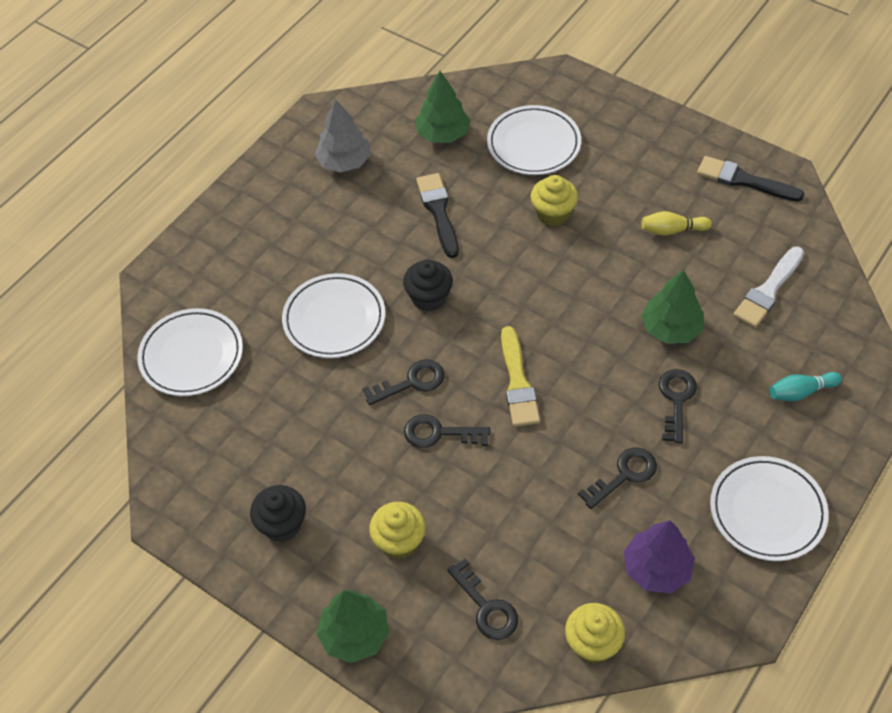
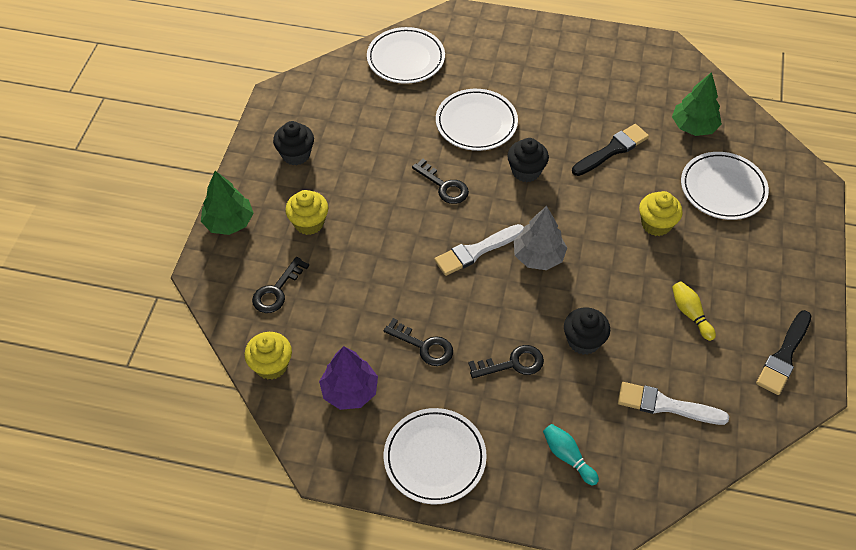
camera: 65 degrees right, 0 degrees up
(344, 162) = (625, 77): grey tree -> grey tree (538, 256)
(439, 433) = (408, 217): black key -> none
(517, 382) = (476, 251): yellow brush -> white brush
(671, 328) = (583, 341): green tree -> black cupcake
(744, 180) = (784, 355): black brush -> black brush turned 150 degrees counterclockwise

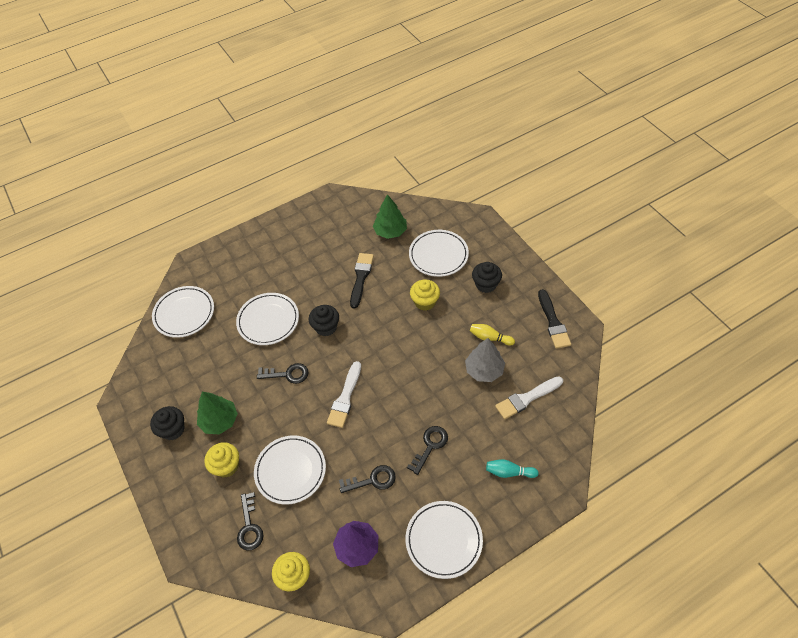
camera: 40 degrees left, 0 degrees up
(229, 222) = (172, 511): green tree -> green tree (219, 421)
(359, 274) = (290, 471): none -> white plate
(538, 256) = (382, 372): grey tree -> grey tree (484, 370)
(583, 341) = (453, 400): black cupcake -> black cupcake (486, 284)

